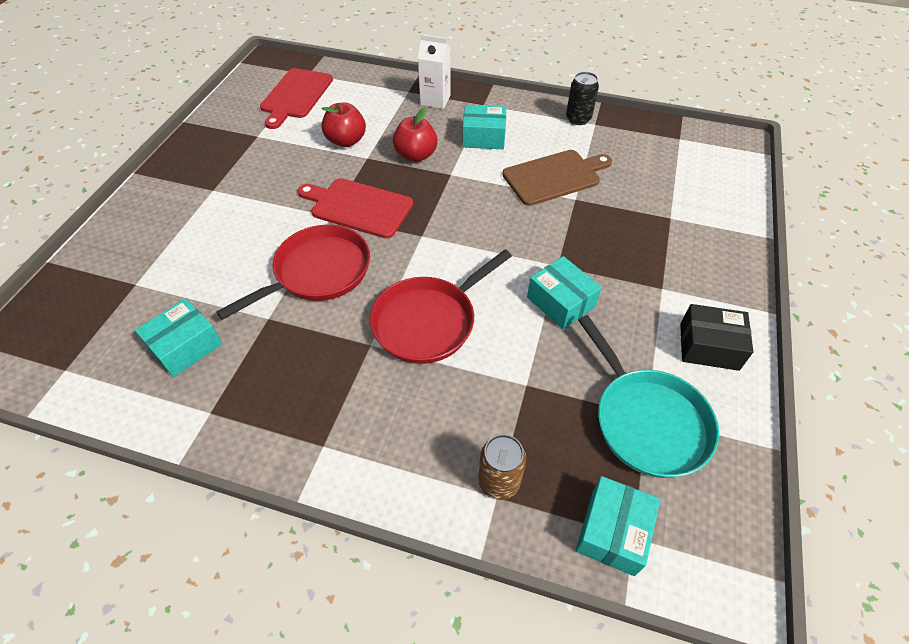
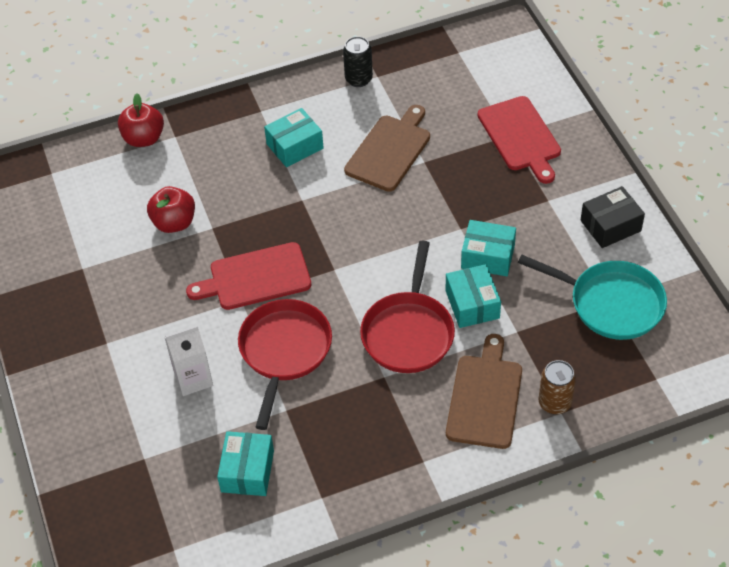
camera: 35 degrees left, 0 degrees up
(295, 96) = (68, 205): red cutting board -> red cutting board (520, 137)
(416, 155) = (253, 200): red apple -> red apple (144, 138)
(435, 100) = (211, 131): white carton -> white carton (193, 379)
(437, 426) = (485, 397): none -> brown cutting board
(612, 531) = (643, 384): turquoise box -> turquoise box (472, 304)

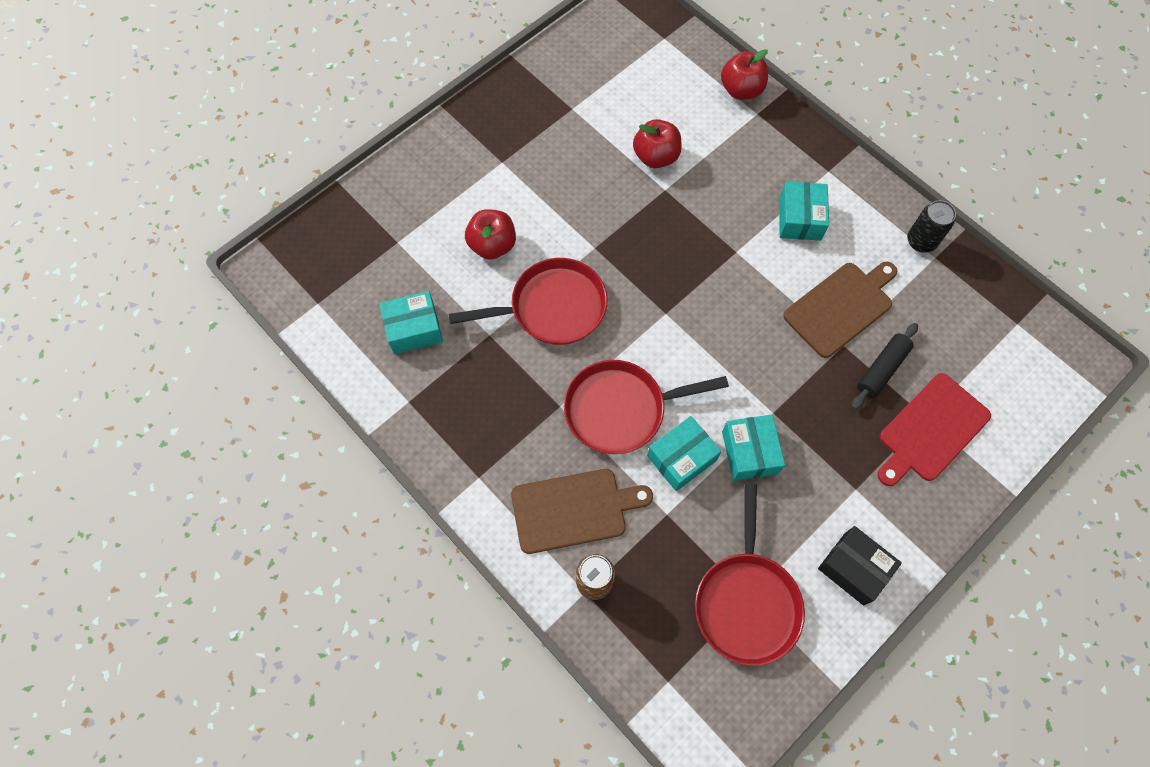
camera: 65 degrees right, 15 degrees up
(193, 379) = (492, 245): white carton -> red apple
(255, 277) = (625, 249): red cutting board -> none
(295, 146) = (800, 219): turquoise box -> turquoise box turned 60 degrees clockwise
(390, 150) = (841, 307): brown cutting board -> brown cutting board turned 45 degrees counterclockwise
(456, 146) = (882, 369): none -> black rolling pin
(611, 303) = (746, 601): turquoise pan -> red pan

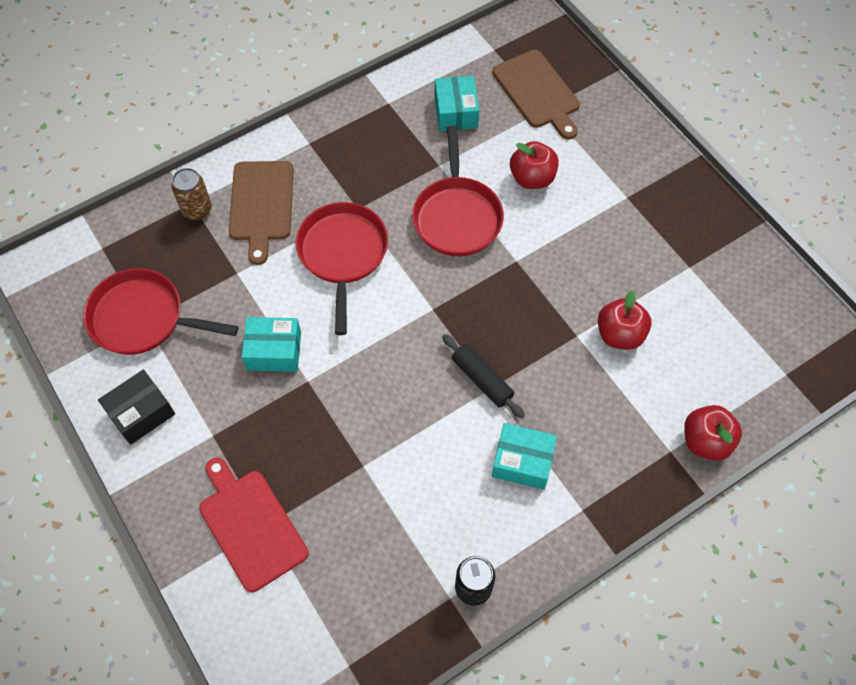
camera: 100 degrees right, 5 degrees down
(681, 458) = (284, 294): turquoise box -> none
(841, 307) = (407, 475): brown cutting board -> brown cutting board (537, 92)
(882, 369) = (328, 496): black rolling pin -> black rolling pin (482, 380)

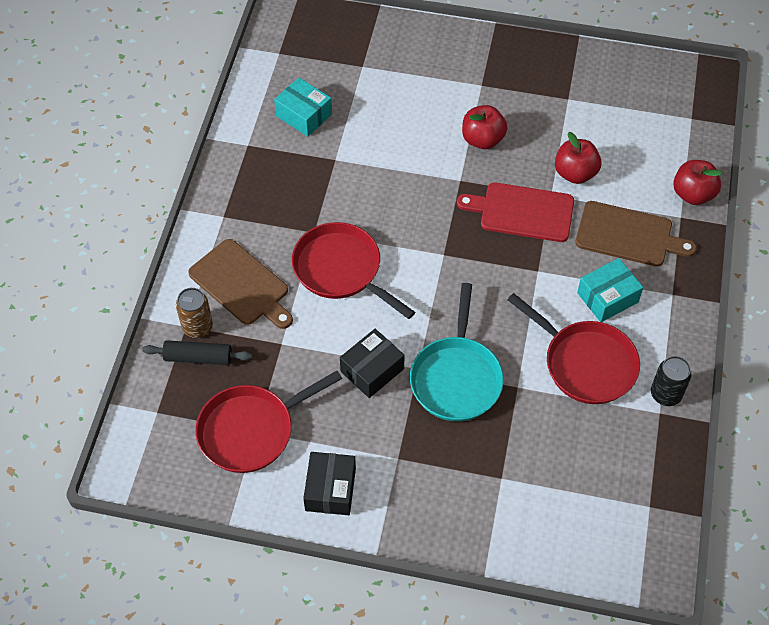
camera: 45 degrees left, 5 degrees down
(250, 525) = (492, 487): red cutting board -> red cutting board (522, 212)
(274, 351) = (372, 370): turquoise box -> black box
(326, 414) = (456, 378): none -> turquoise pan
(457, 216) = (388, 183): red pan -> red pan (585, 363)
(482, 380) = (526, 271): black rolling pin -> black rolling pin (198, 357)
(532, 178) = (407, 119): red apple -> red apple (482, 140)
(537, 92) = (344, 60): brown cutting board -> brown cutting board (628, 235)

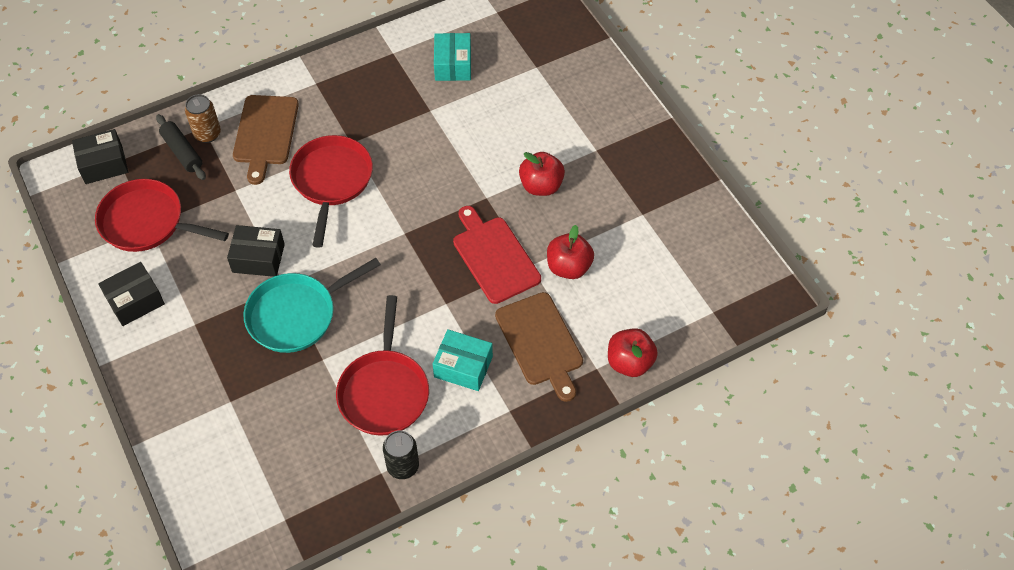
camera: 50 degrees right, 0 degrees up
(149, 427) = (103, 164): none -> black box

